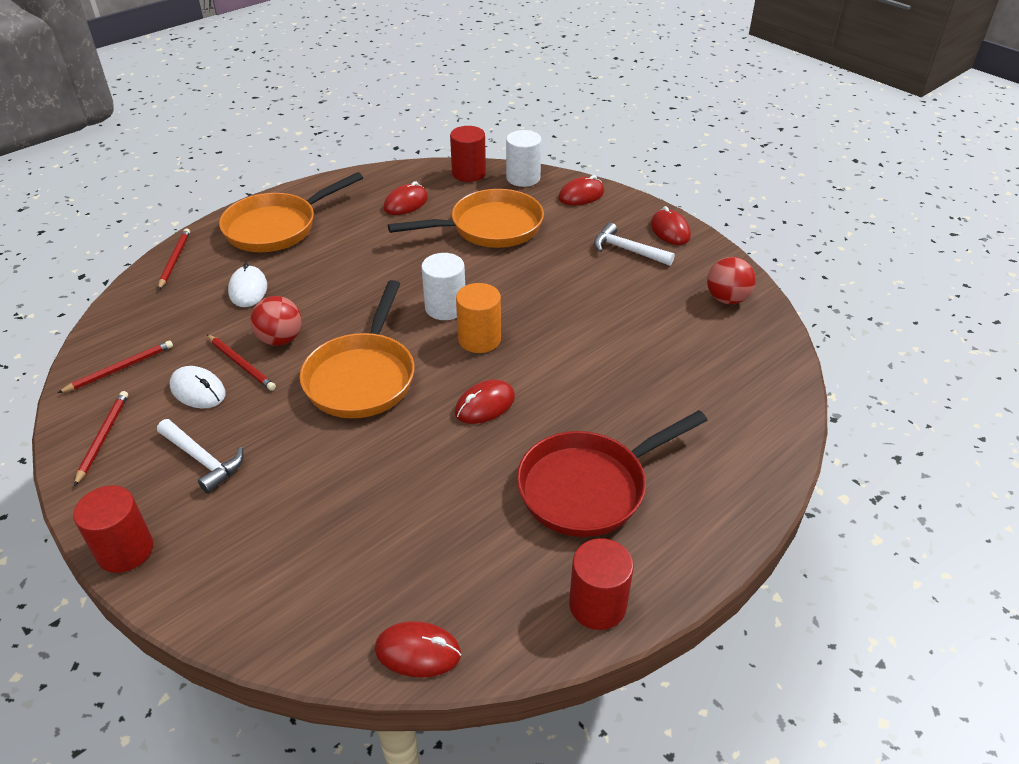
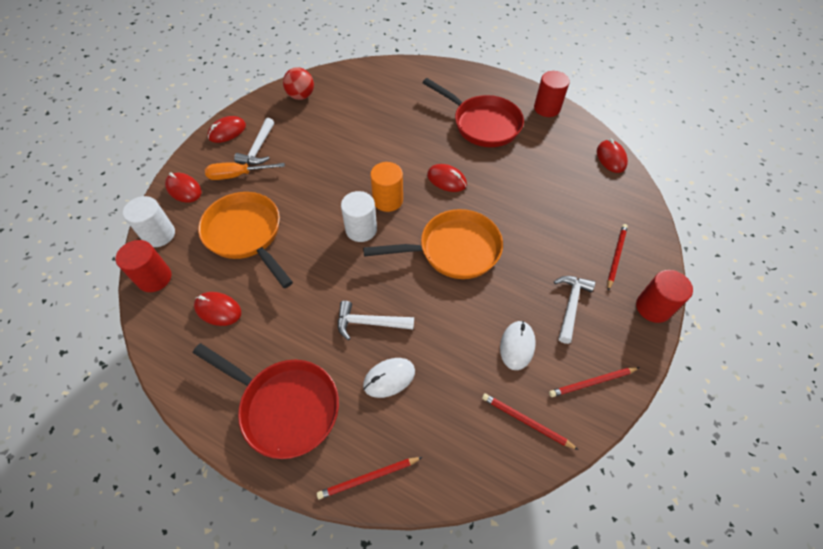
camera: 110 degrees left, 15 degrees up
(241, 364) = (477, 332): red pencil -> red pencil (616, 256)
(277, 227) = (285, 406): orange pan -> red pan
(280, 339) = (439, 319): red ball -> none
(317, 289) = (370, 323): none -> white hammer
(586, 230) = (237, 175): none -> orange screwdriver

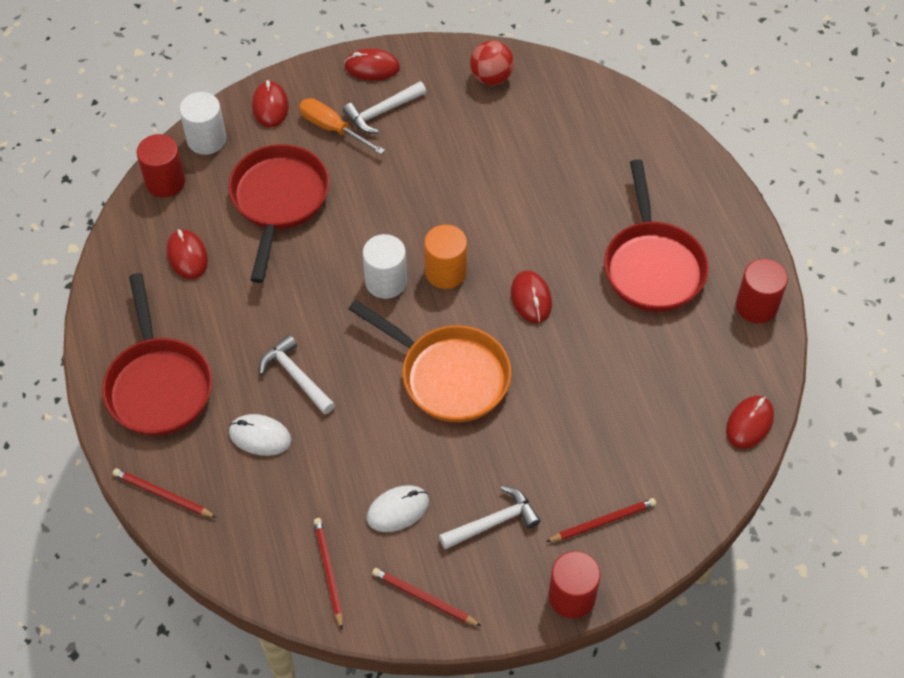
camera: 45 degrees right, 0 degrees up
(246, 234) = (278, 201): orange pan -> red pan

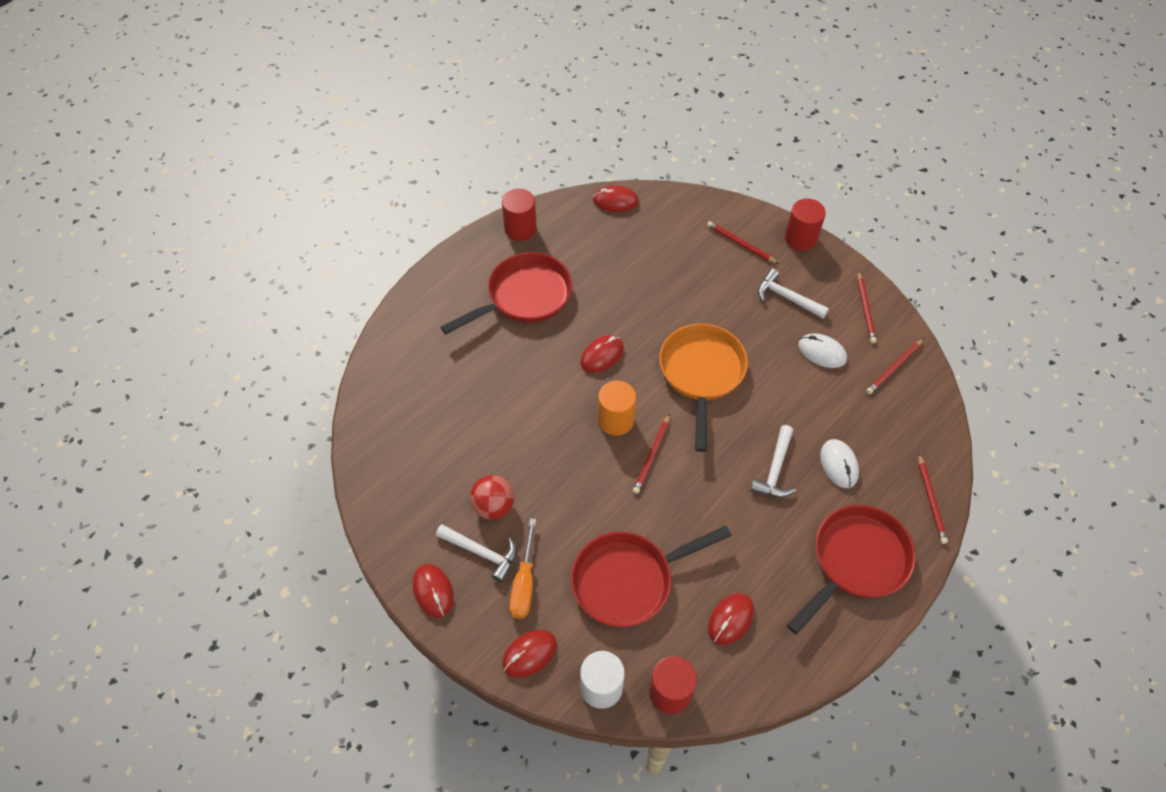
camera: 120 degrees left, 0 degrees up
(386, 281) = (652, 455): white cylinder -> red pencil
(491, 77) = (394, 487): red ball -> red ball (493, 506)

